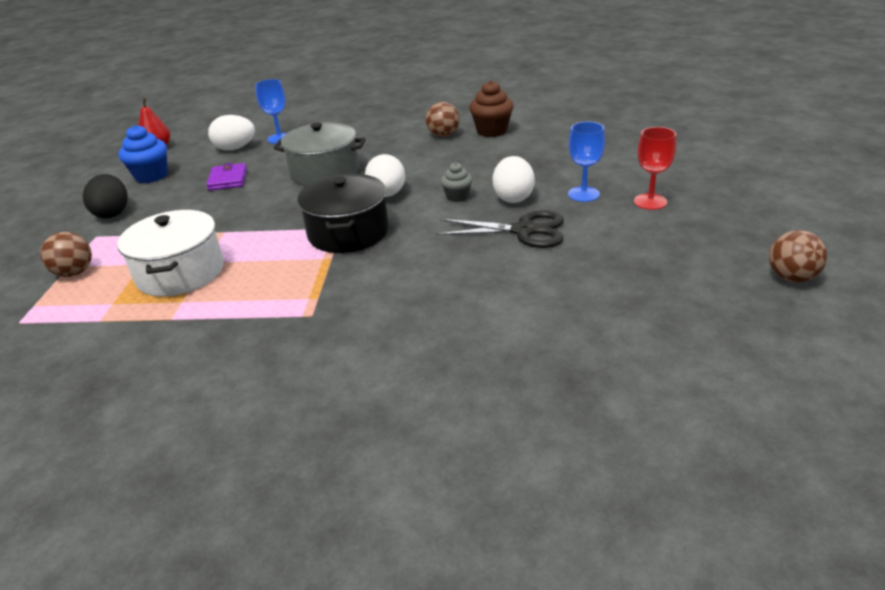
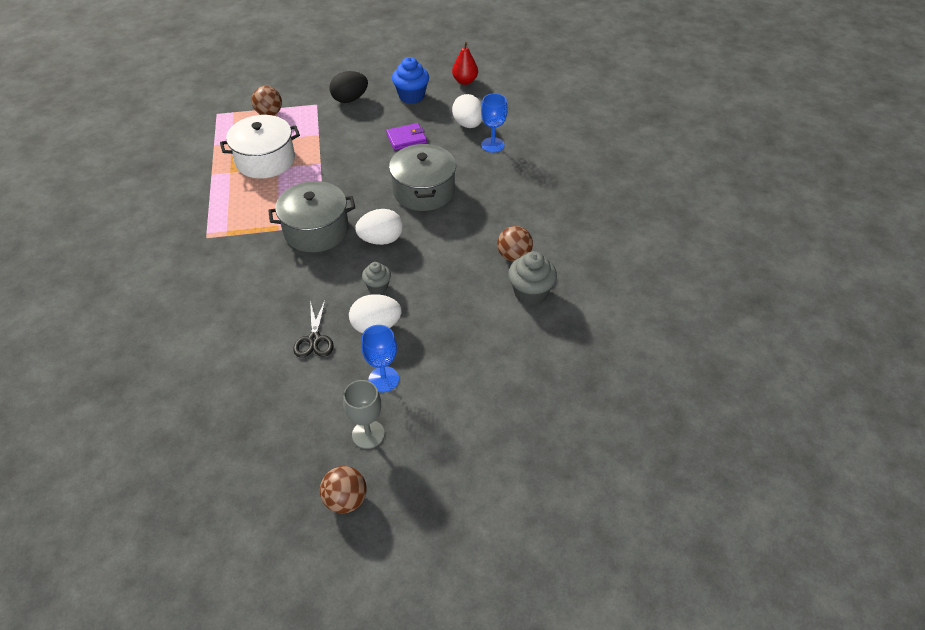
camera: 75 degrees right, 15 degrees up
(348, 232) = (316, 230): black pot -> grey pot
(492, 131) = (530, 293): brown cupcake -> grey cupcake
(523, 231) = (314, 339): black scissors -> black scissors, size x0.67
(650, 202) = (368, 434): red goblet -> grey goblet
(791, 277) = (221, 540): brown ball -> brown ball (346, 499)

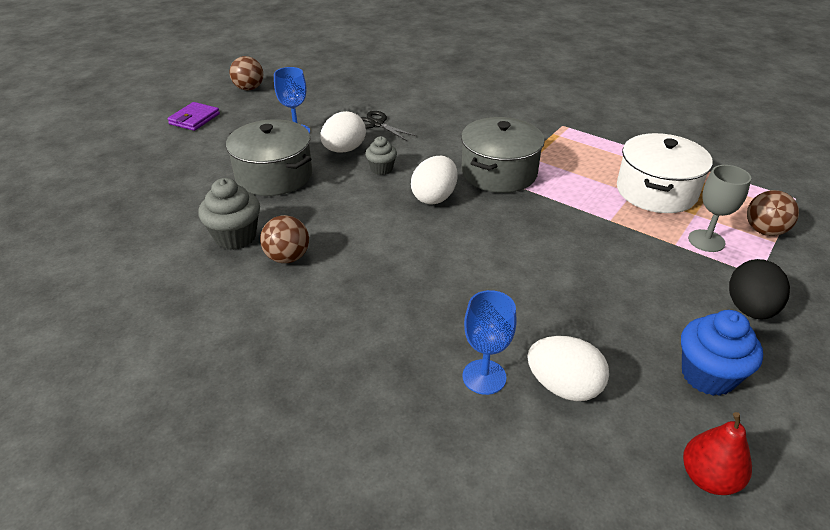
camera: 135 degrees right, 10 degrees down
(368, 434) = (271, 110): grey goblet -> grey goblet (706, 241)
(406, 139) = (591, 305): purple wallet -> purple wallet (194, 119)
(424, 191) = (469, 260): grey pot -> grey pot (274, 175)

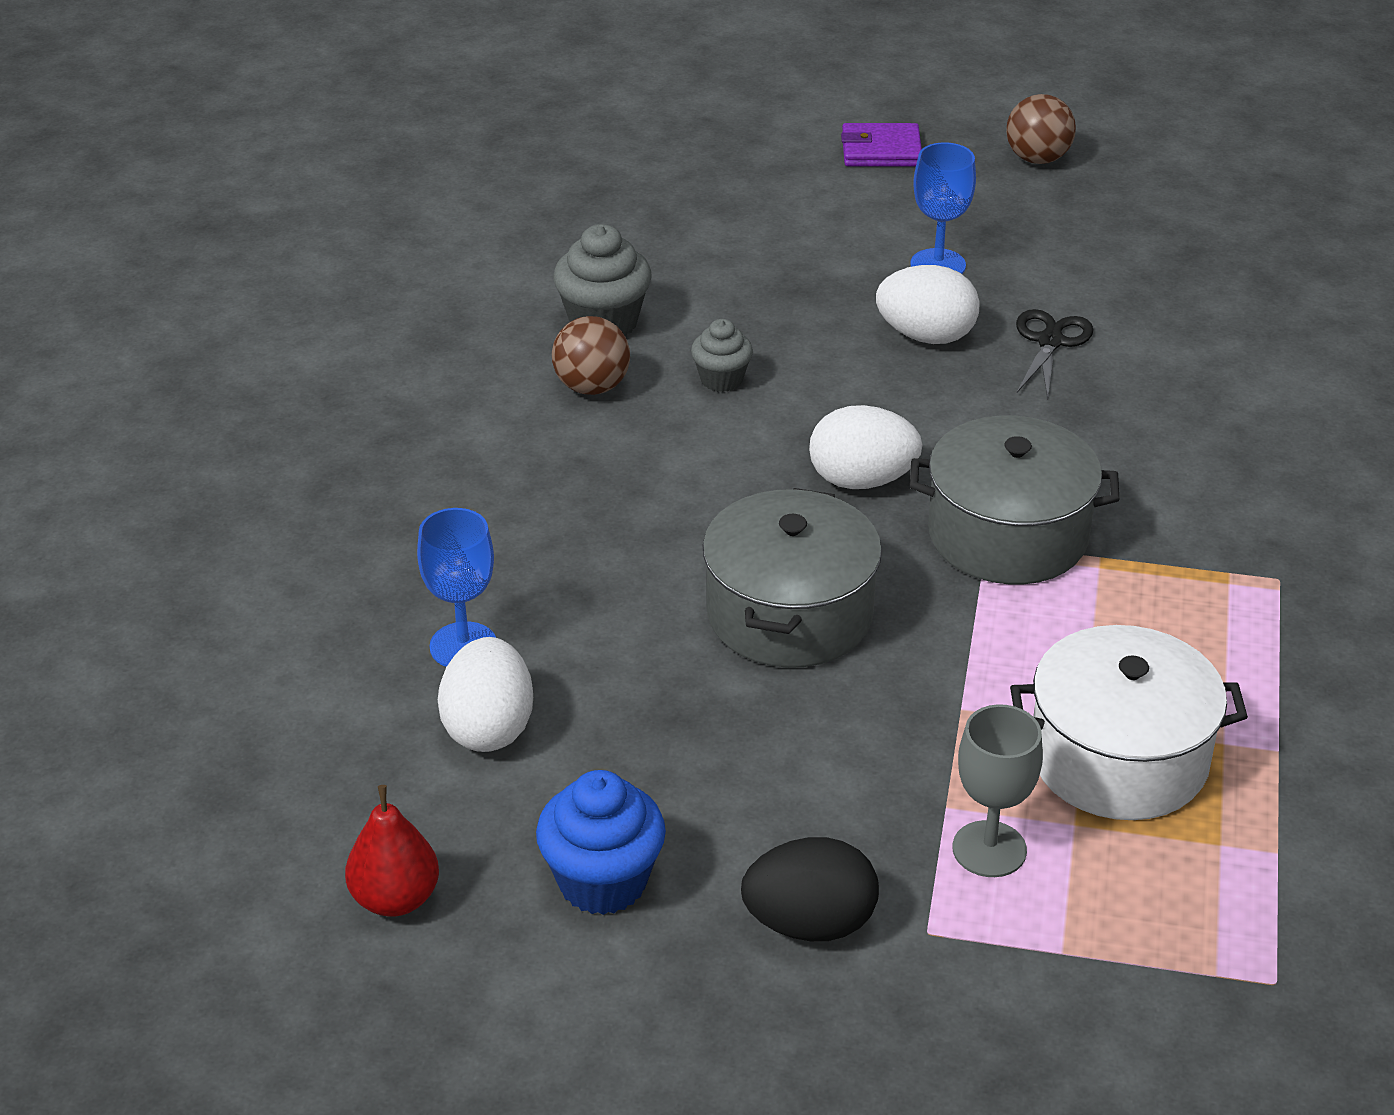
camera: 65 degrees right, 0 degrees up
(274, 175) = (785, 294): grey pot -> grey pot (789, 614)
(381, 169) = (901, 396): grey cupcake -> grey cupcake (721, 379)
(764, 231) = (1092, 934): brown ball -> none

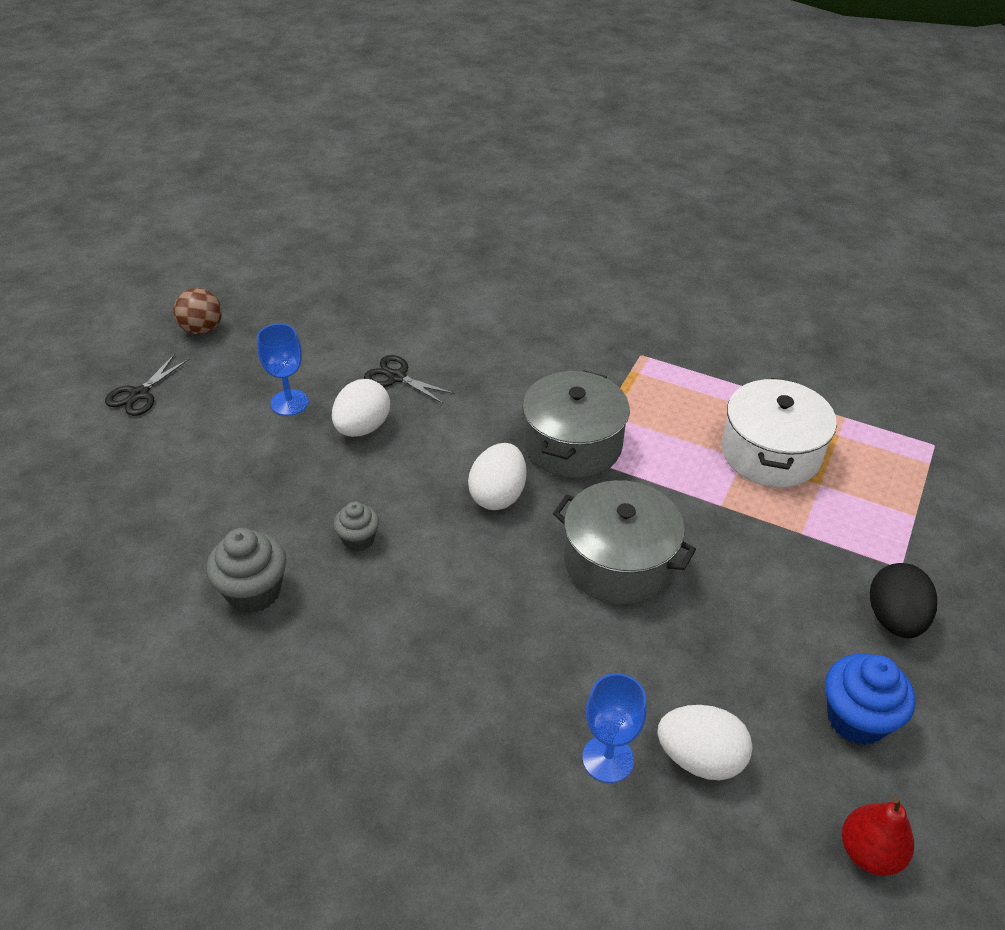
camera: 75 degrees left, 5 degrees up
(592, 387) = (331, 616): brown ball -> none
(881, 150) = (139, 394): purple wallet -> black scissors
(989, 849) = (837, 524): grey goblet -> none

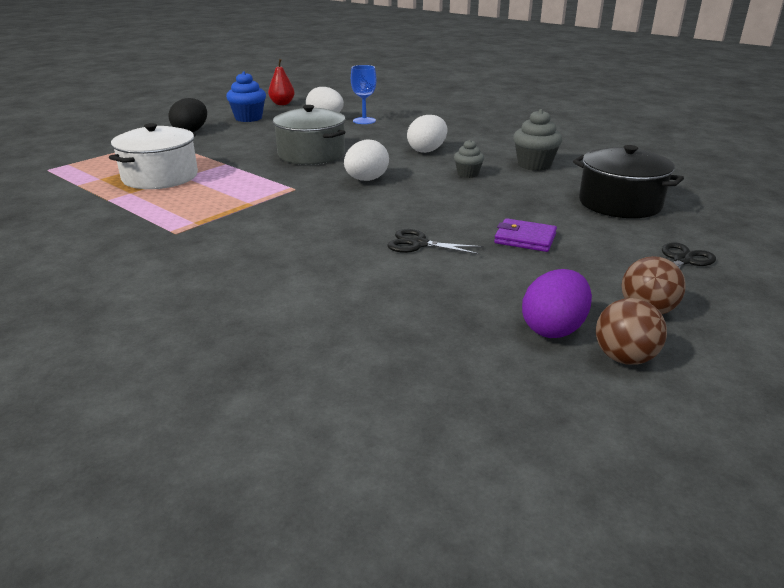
camera: 165 degrees left, 15 degrees down
(159, 494) = (620, 203): none -> black pot
(236, 288) = (624, 358): none -> brown ball
(279, 303) = (553, 329): none -> purple egg
(289, 402) = (525, 239): blue goblet -> purple wallet
(362, 428) = (457, 218): white egg -> white egg (427, 150)
(397, 377) = (419, 244): black scissors -> black scissors turned 150 degrees clockwise
(572, 444) = (294, 193): grey pot -> none

